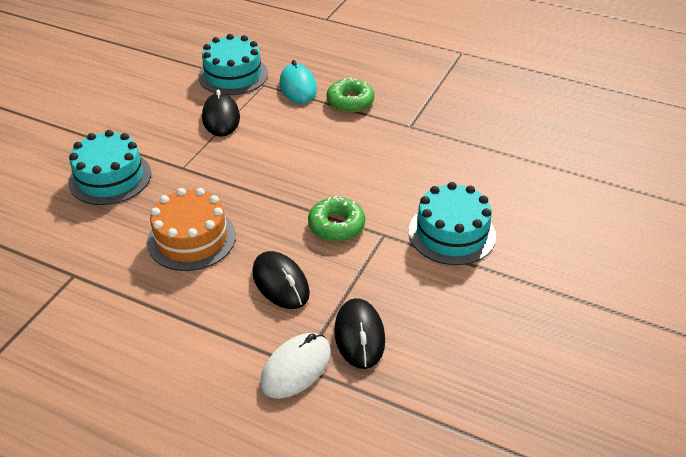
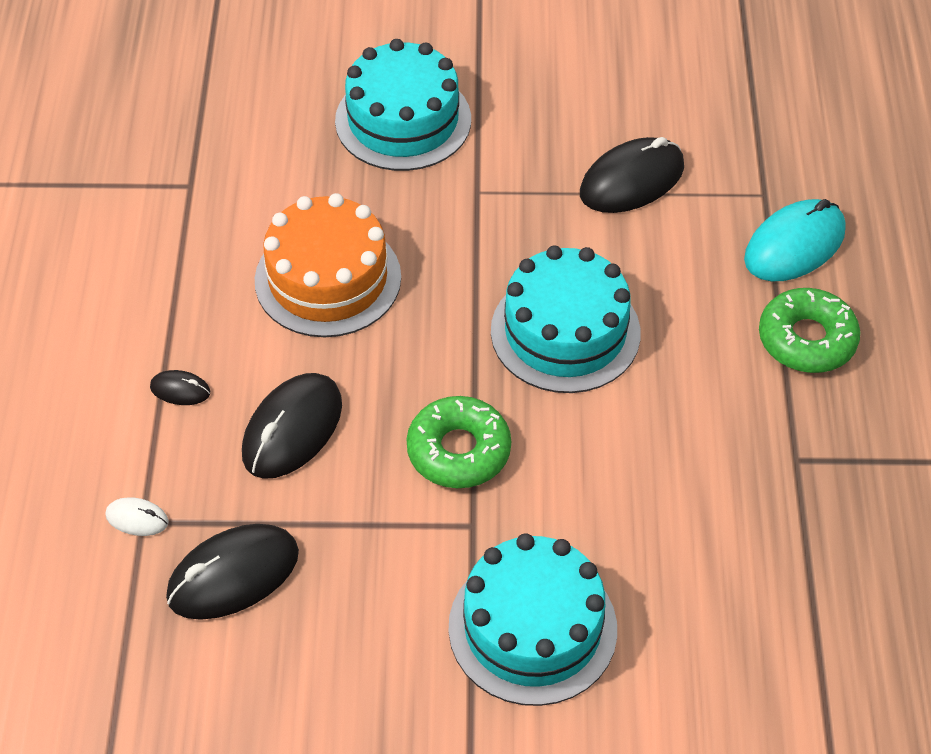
camera: 65 degrees right, 10 degrees up
(219, 322) = (180, 390): none -> black mouse
(233, 75) = (762, 141): turquoise cake -> turquoise cake (565, 332)
(296, 368) = (137, 519): white mouse -> white mouse, size x0.47

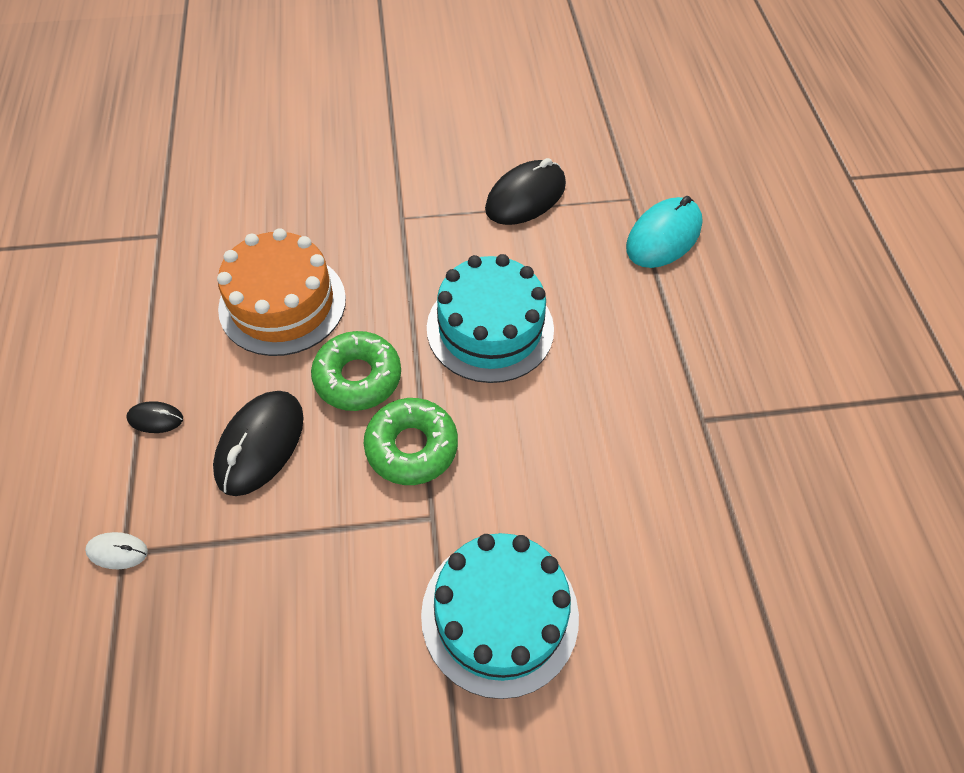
camera: 10 degrees left, 5 degrees up
(233, 575) = (212, 598): black mouse -> none
(403, 120) = (335, 166): turquoise cake -> none
(807, 339) = (689, 313): green donut -> green donut (358, 377)

